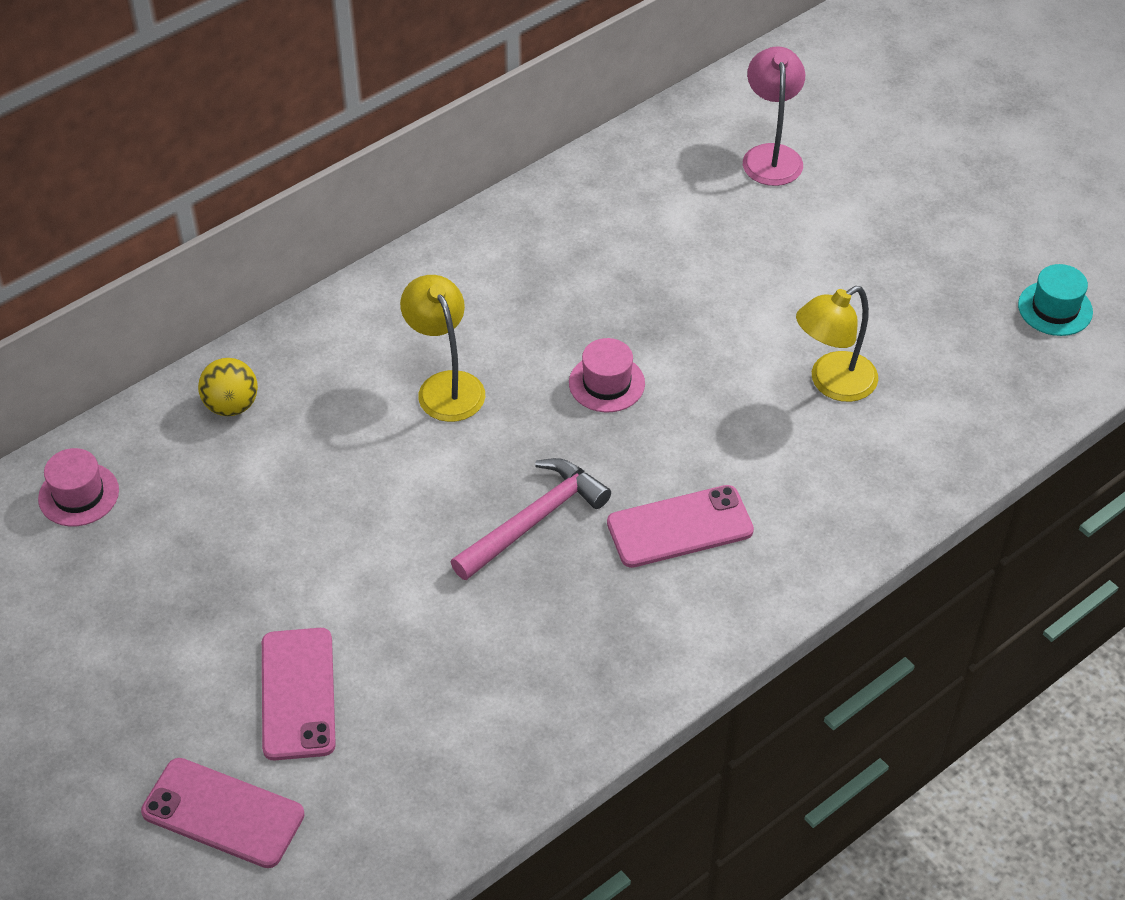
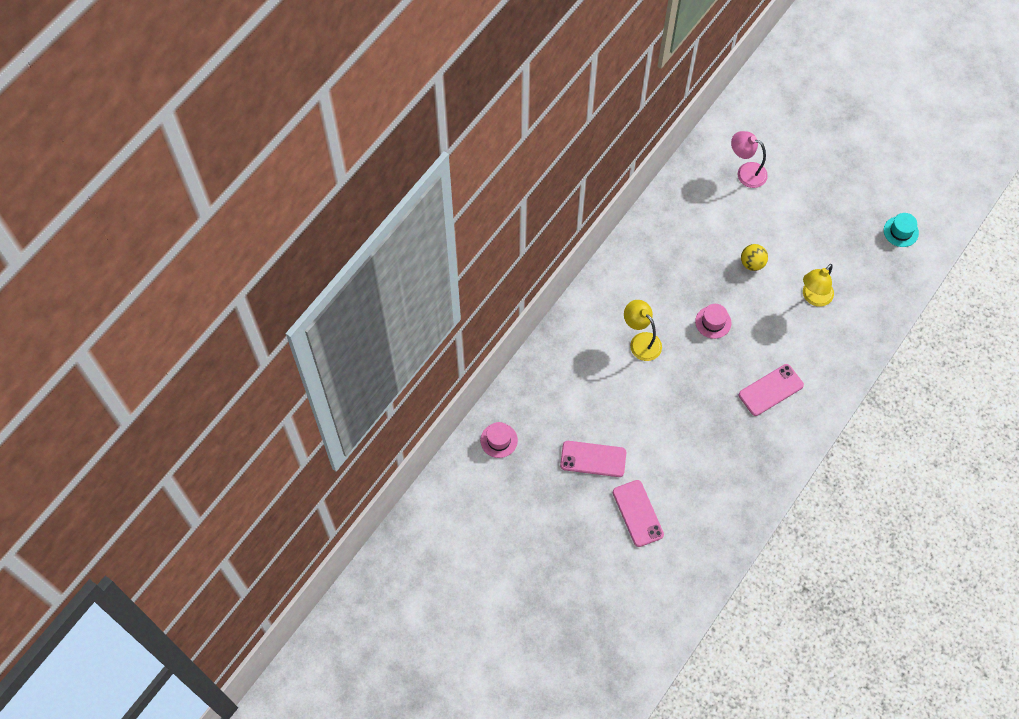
camera: 15 degrees left, 15 degrees up
(223, 813) = (629, 576): pink phone -> pink phone (593, 459)
(231, 405) = (547, 376): yellow ball -> yellow ball (752, 263)
(534, 520) = (706, 402): pink hammer -> none
(771, 155) = (746, 172): pink lamp -> pink lamp turned 45 degrees counterclockwise

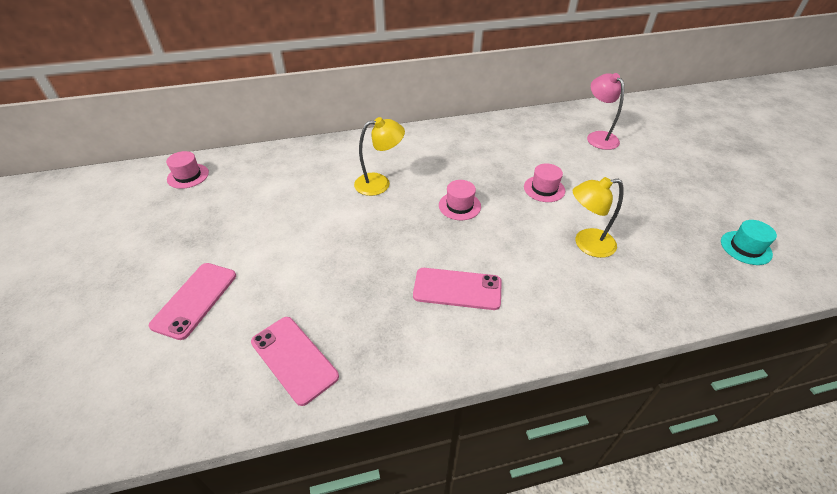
camera: 40 degrees right, 20 degrees down
(593, 459) = (228, 232): pink phone -> pink phone (294, 359)
(641, 341) = (380, 183): yellow lamp -> yellow lamp turned 75 degrees clockwise
(752, 263) = (544, 189): yellow ball -> pink hat

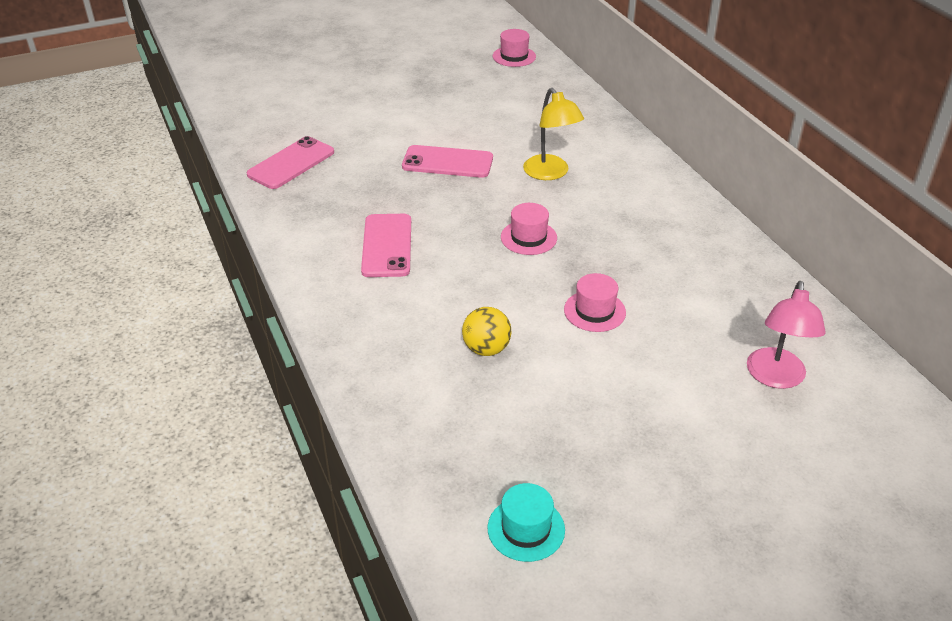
camera: 80 degrees right, 5 degrees down
(195, 300) = (349, 103): pink phone -> pink phone (447, 162)
(586, 244) = (486, 349): yellow lamp -> yellow ball
(598, 137) = (775, 378): pink lamp -> pink lamp turned 135 degrees clockwise

